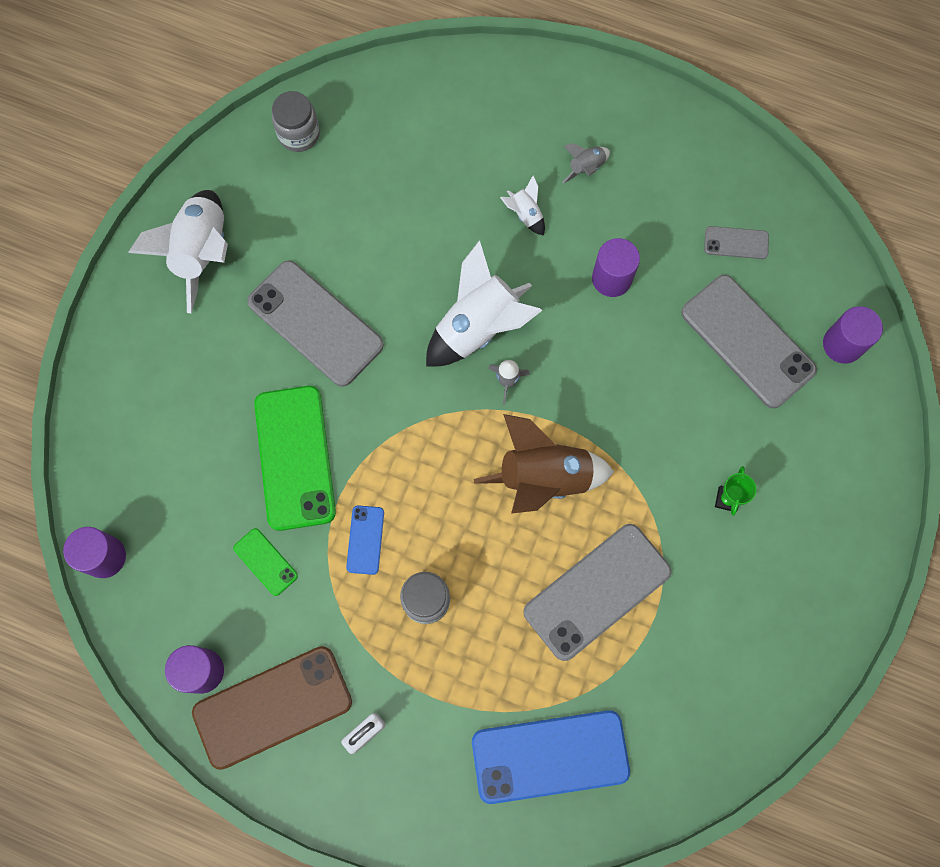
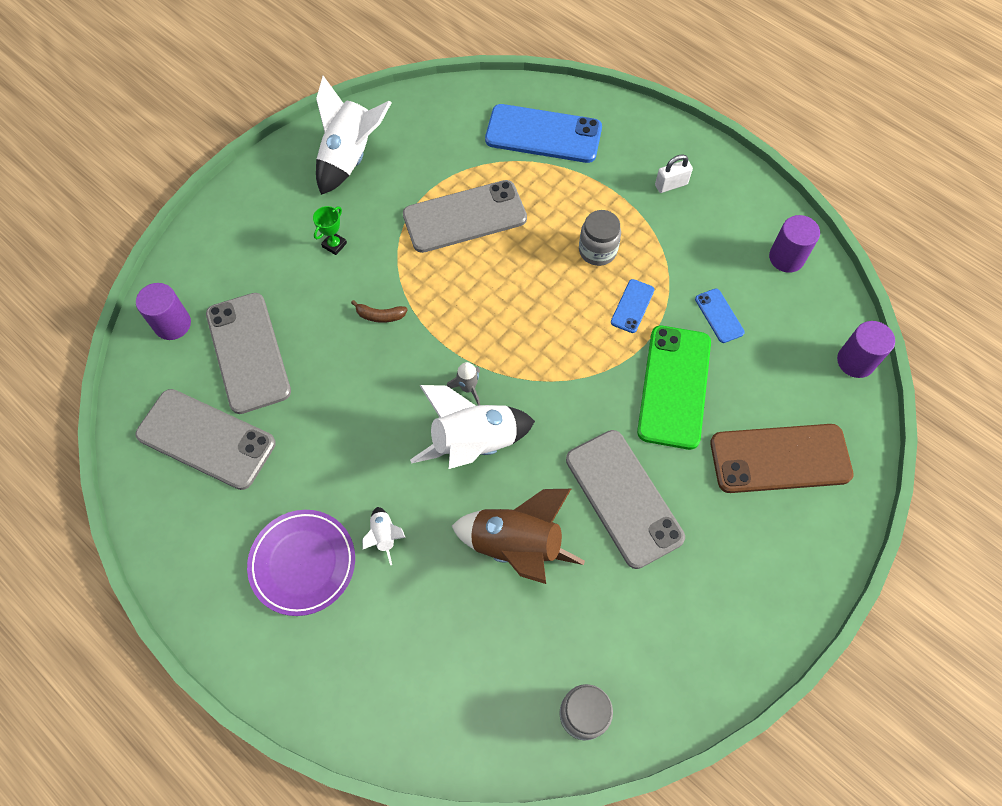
camera: 160 degrees left, 10 degrees down
(202, 253) = (719, 610): white rocket -> white rocket (350, 157)
(265, 562) = (719, 316): green phone -> blue phone
(272, 707) = (736, 219): brown phone -> brown phone (780, 458)
(544, 478) = (469, 304): brown rocket -> brown rocket (516, 545)
(586, 168) = (303, 563): grey rocket -> purple plate
(611, 278) = (334, 445): purple cylinder -> none
(634, 430) = (380, 316): none -> brown banana
(736, 243) = (206, 439): grey phone -> grey phone, size x2.14

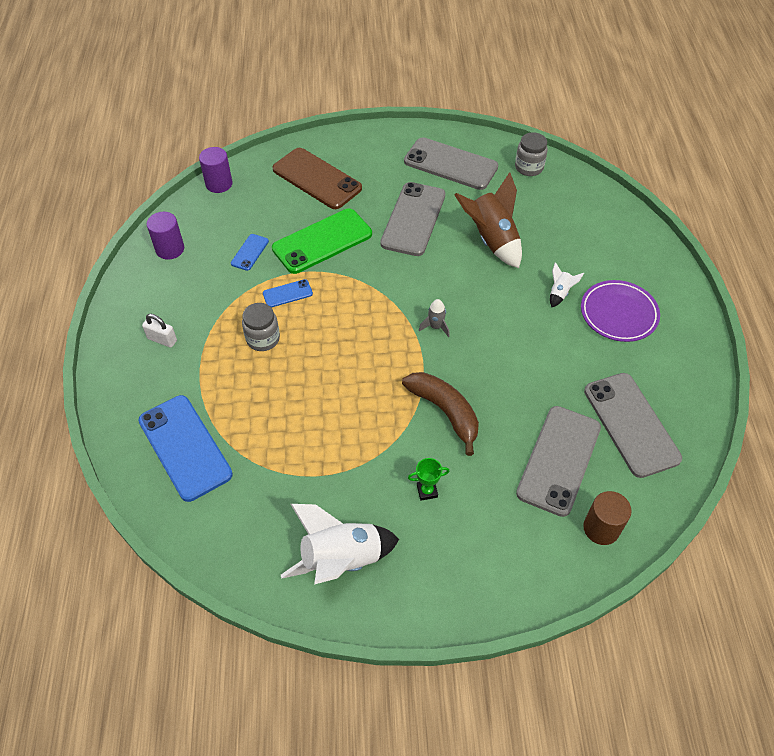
camera: 135 degrees left, 10 degrees down
(172, 324) = (601, 528): purple cylinder -> brown cylinder
(380, 316) = (445, 412): brown banana -> brown banana, size x2.11
(465, 217) = (315, 432): grey phone -> grey phone (450, 164)
(474, 443) = (463, 298): white rocket -> none

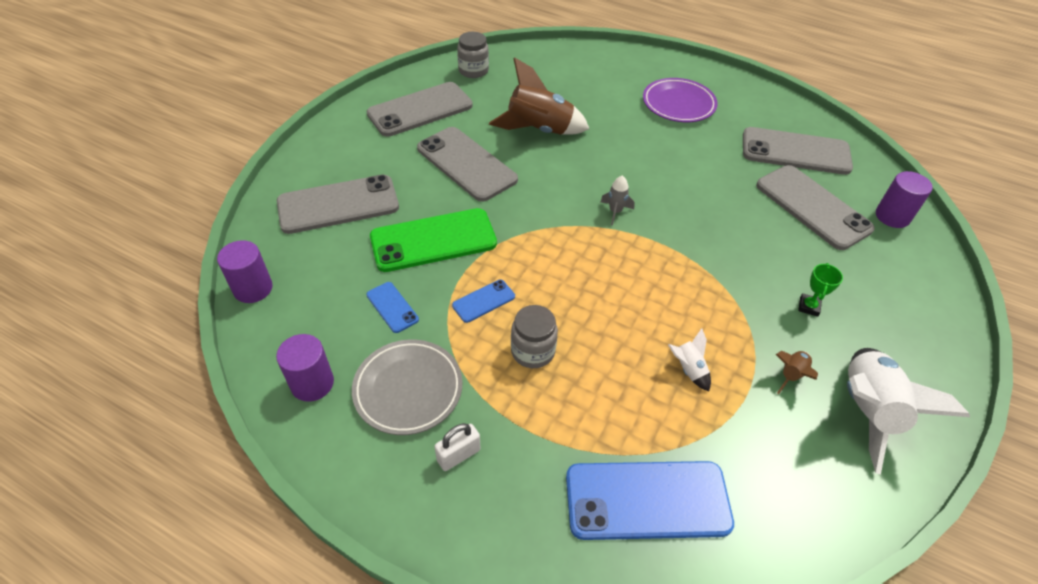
camera: 60 degrees left, 5 degrees down
(193, 293) = (408, 389): none -> grey plate
(287, 294) = (483, 301): blue phone -> blue phone turned 45 degrees clockwise
(317, 179) = (338, 205): brown phone -> grey phone
(322, 241) = (433, 240): green phone -> green phone turned 75 degrees clockwise
(344, 499) = (791, 375): none -> brown rocket
(445, 412) = (722, 252): brown banana -> none
(559, 293) = (633, 122): white rocket -> white rocket (688, 369)
(601, 528) = (892, 216): brown cylinder -> purple cylinder

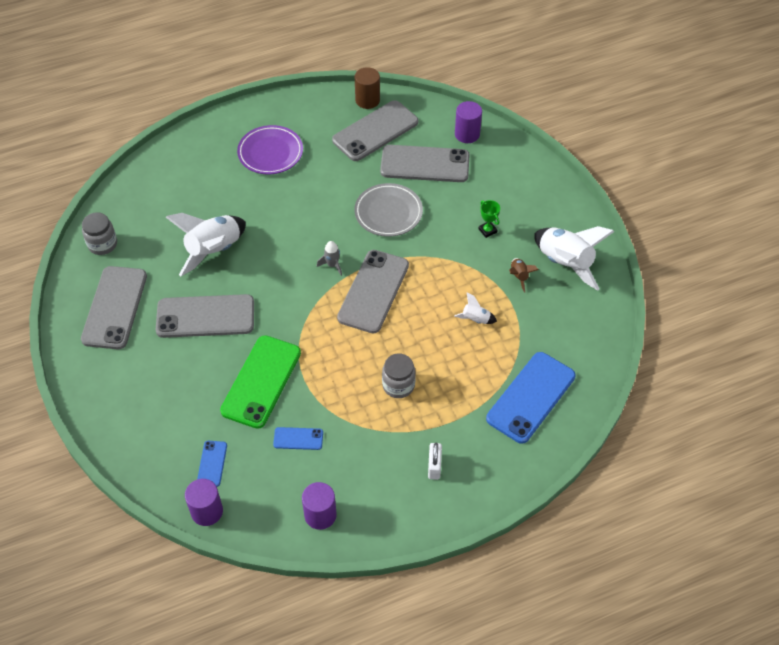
camera: 50 degrees left, 5 degrees up
(338, 205) = (171, 418): grey phone -> grey phone (373, 291)
(408, 389) = (369, 466): grey plate -> grey plate (388, 213)
(483, 301) = (338, 386): blue phone -> blue phone (212, 463)
(539, 130) = (214, 250): brown rocket -> white rocket
(818, 127) = (367, 100): none -> brown cylinder

